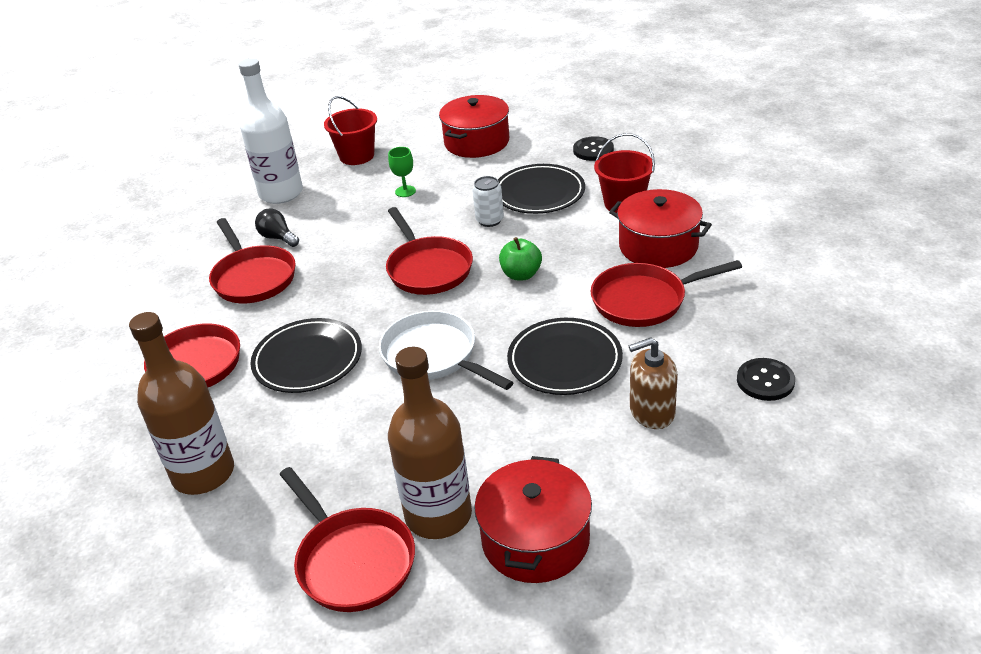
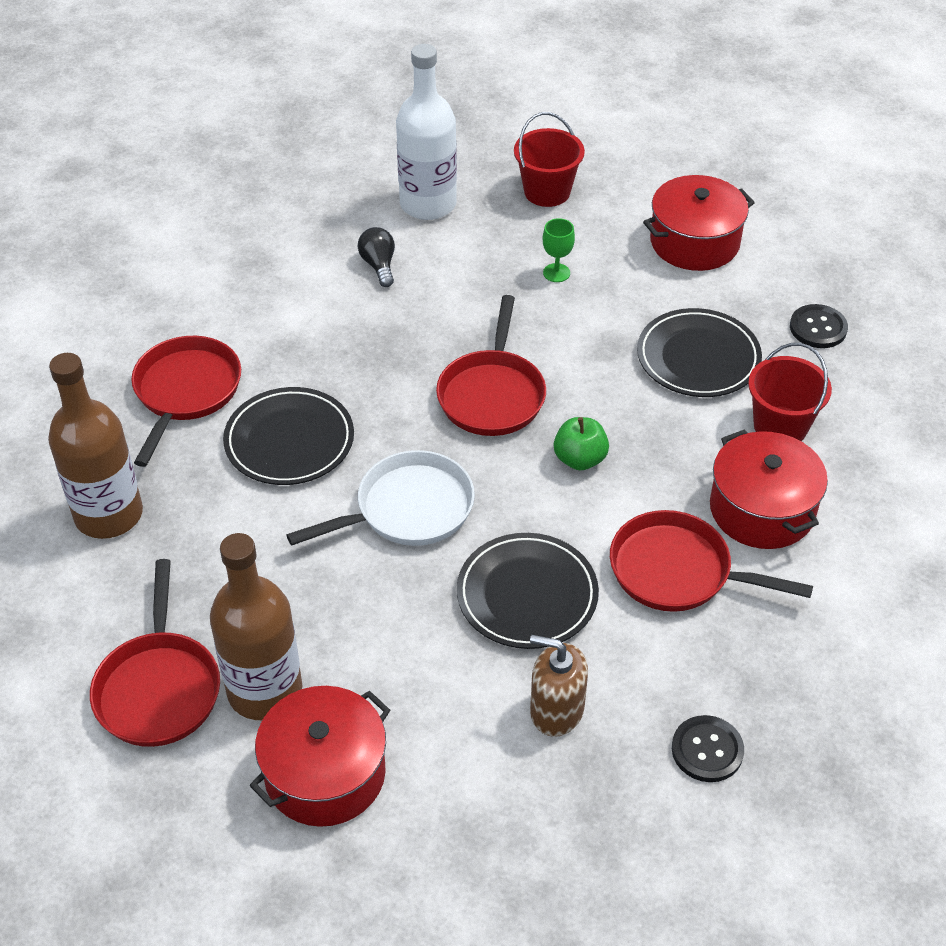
camera: 30 degrees right, 10 degrees up
(253, 277) = (316, 305): red pan -> none
(434, 356) = (407, 509): white pan -> white pan turned 75 degrees clockwise
(489, 220) = (611, 365): white can -> none

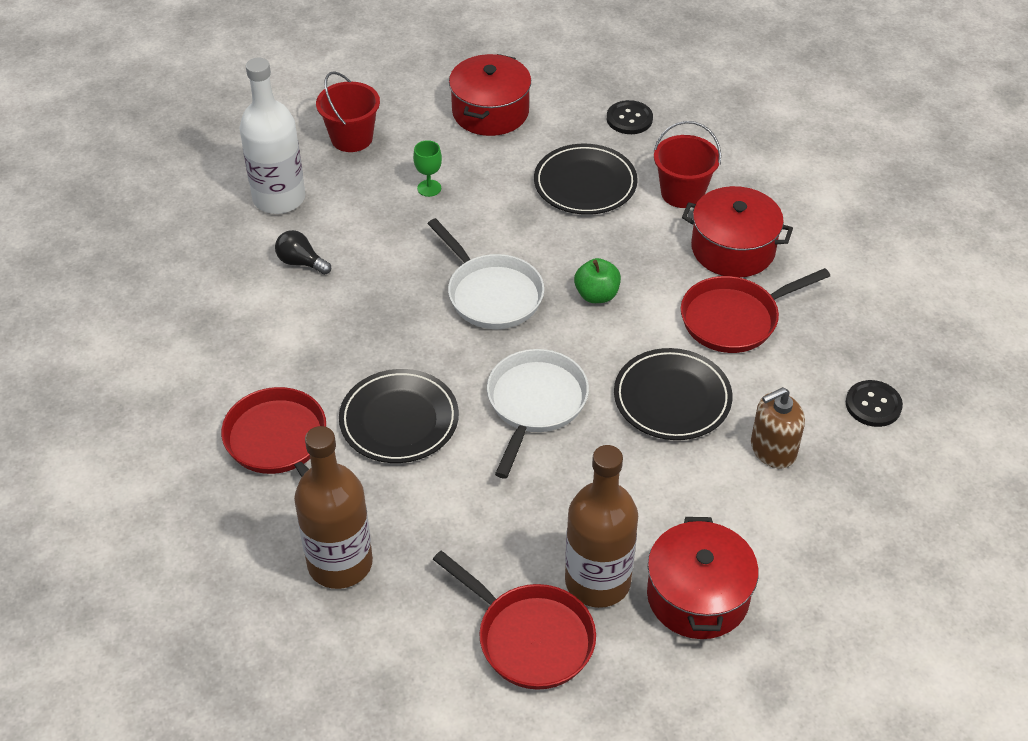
camera: 45 degrees left, 0 degrees up
(492, 394) = (491, 294): red pan -> white pan

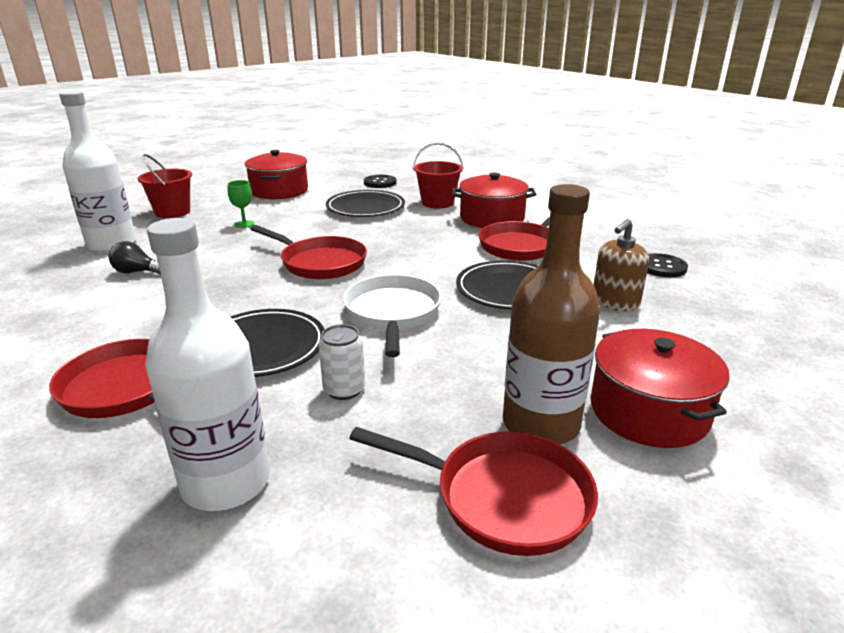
camera: 20 degrees left, 20 degrees down
(340, 563) = (226, 482): brown bottle -> white bottle
(453, 495) = (344, 390): none -> white can
(491, 294) = (319, 263): white pan -> red pan
(596, 295) = (407, 251): green apple -> none

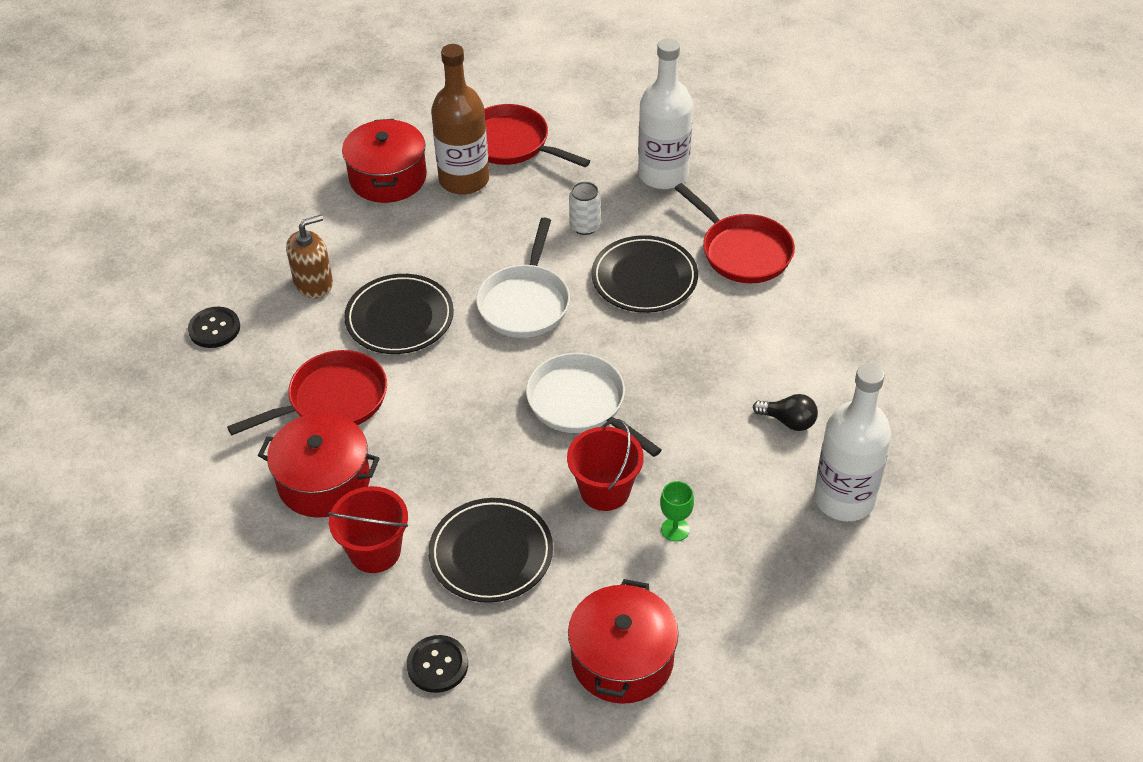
camera: 165 degrees left, 20 degrees up
(172, 212) = (790, 596): red bucket -> red bucket (605, 490)
(319, 263) = (581, 404): red pan -> white pan

